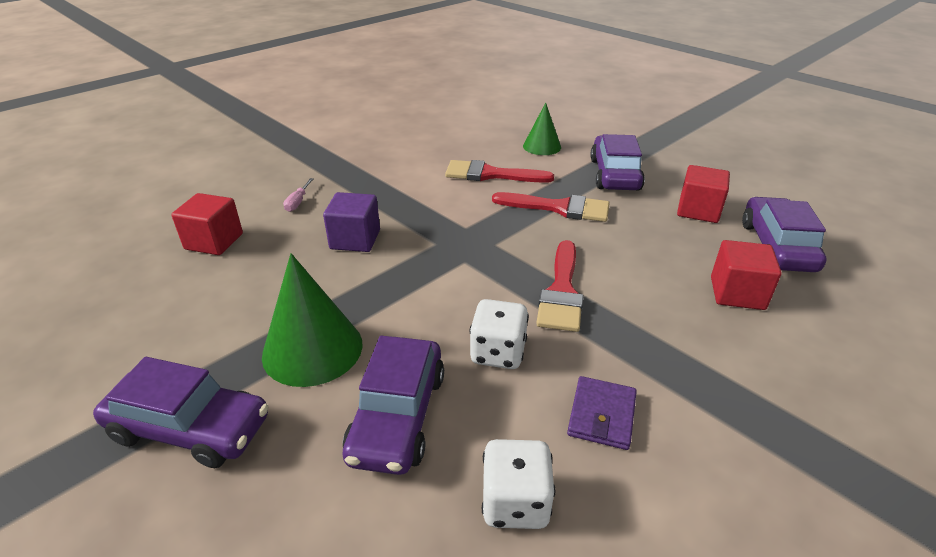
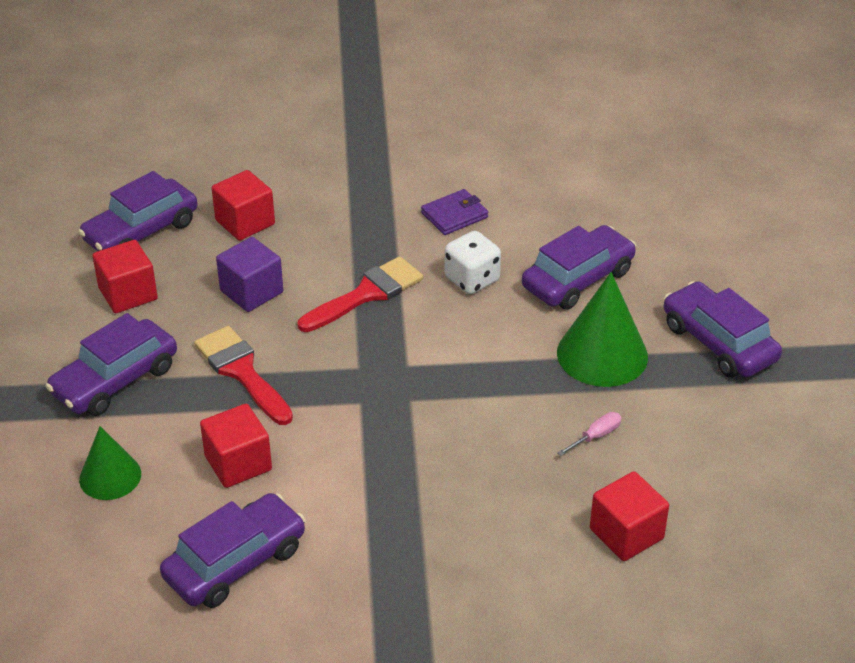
camera: 140 degrees left, 5 degrees up
(298, 202) = (497, 550): pink screwdriver -> pink screwdriver (595, 436)
(355, 239) = (481, 450): purple cube -> purple cube (251, 292)
(434, 147) = (235, 562): none -> purple car
(491, 174) = (238, 463): red brush -> red cube
(515, 503) = (552, 209): white dice -> none

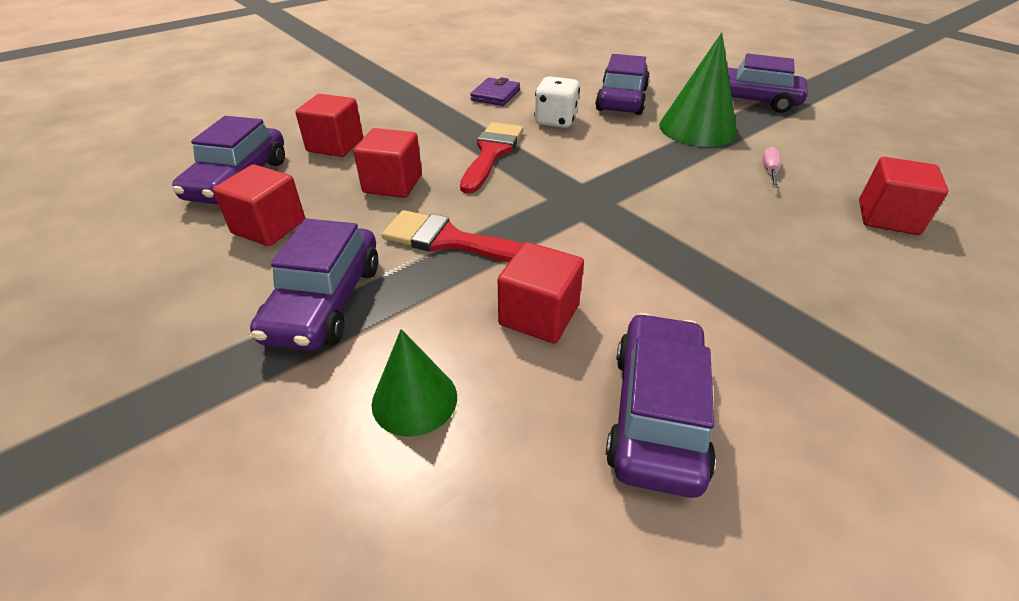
camera: 35 degrees left, 0 degrees up
(251, 292) = (393, 184): purple cube -> red cube

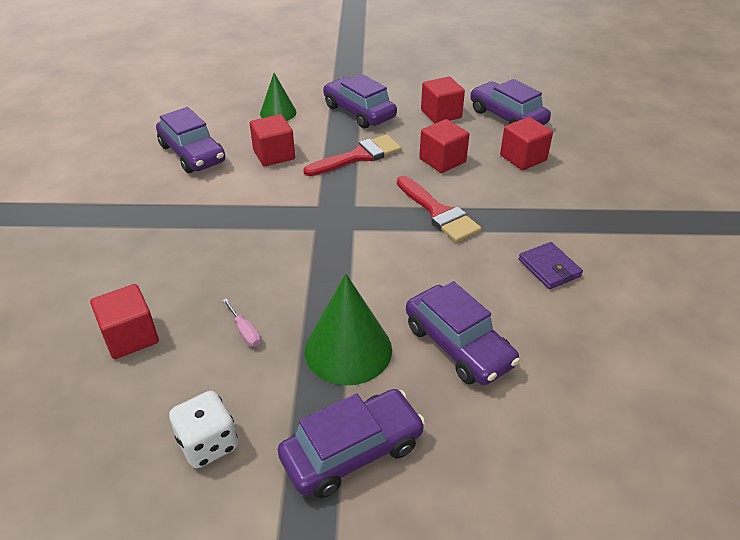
camera: 130 degrees right, 0 degrees up
(555, 121) = (457, 272): white dice -> white dice (208, 444)

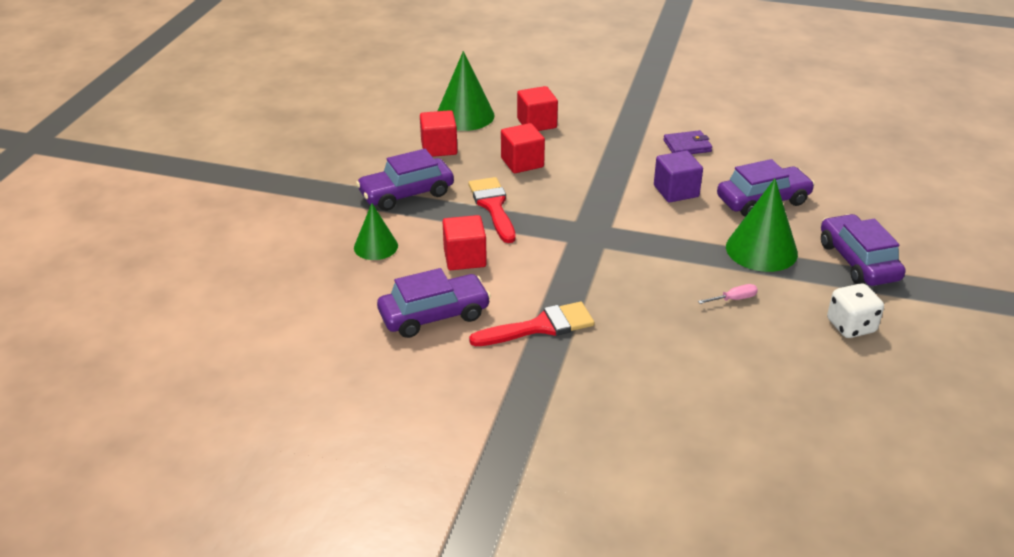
camera: 75 degrees left, 5 degrees down
(130, 337) = (730, 366): red cube -> none
(438, 213) = (602, 179): red brush -> red brush (540, 327)
(442, 268) = (676, 191): none -> purple cube
(507, 117) = (465, 115): purple car -> green cone

